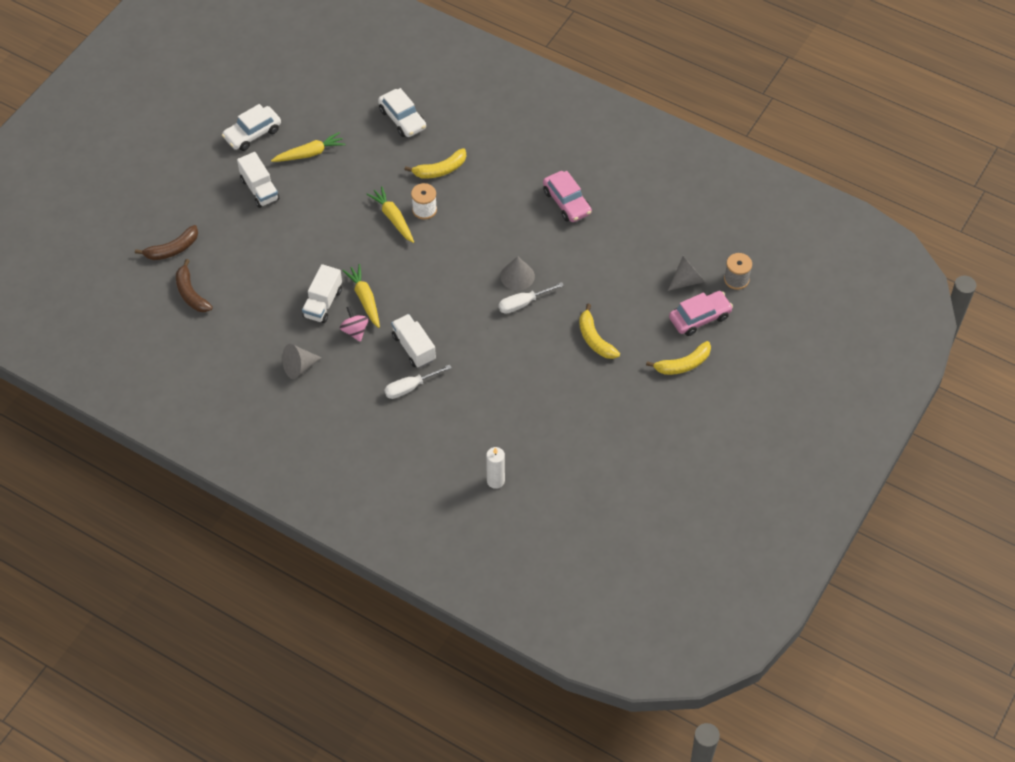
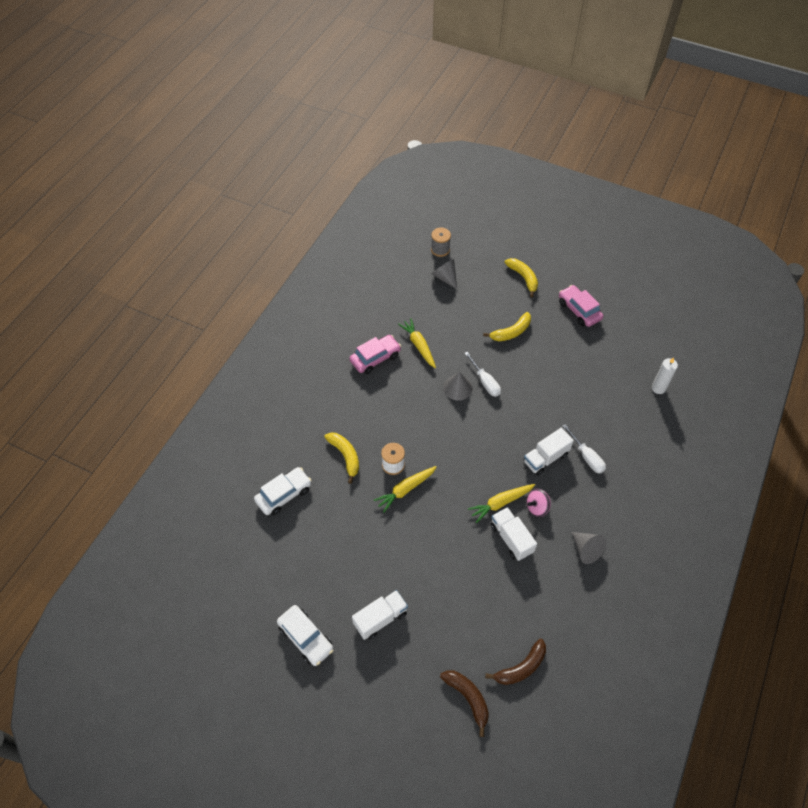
camera: 95 degrees left, 0 degrees up
(310, 153) = (330, 575): yellow carrot -> yellow carrot (418, 345)
(323, 303) = (511, 538): white truck -> white truck turned 135 degrees counterclockwise
(699, 317) = (479, 269): pink car -> pink car (579, 310)

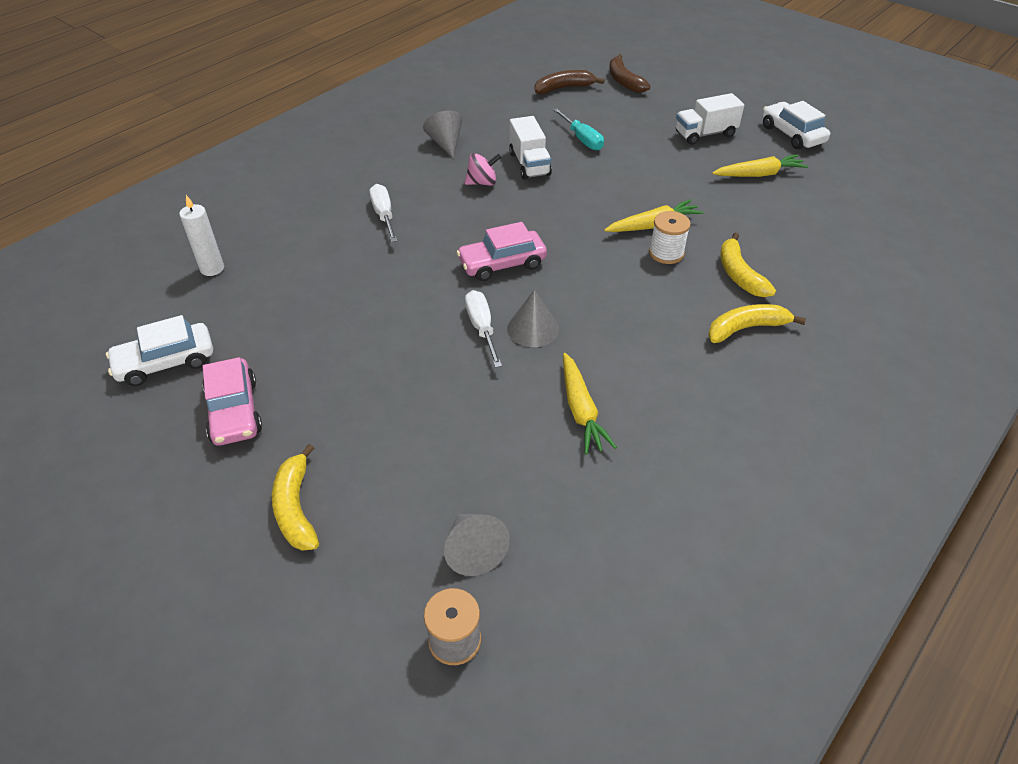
camera: 165 degrees left, 10 degrees down
(284, 494) = (834, 249): white car -> white car (166, 362)
(375, 358) = (672, 405): pink car -> pink car (502, 264)
(481, 584) = (582, 139): none -> turquoise screwdriver
(500, 503) = (527, 193): yellow carrot -> yellow carrot (759, 174)
(511, 332) = (391, 398): yellow banana -> yellow banana (746, 328)
(545, 458) = (441, 223): white truck -> none

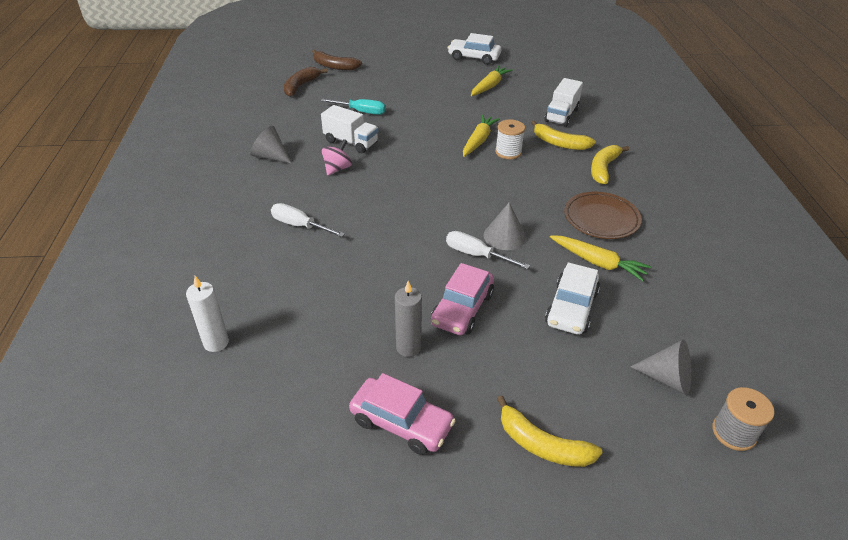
camera: 45 degrees left, 5 degrees down
(166, 362) = (289, 434): white car -> white car (571, 308)
(318, 363) = (408, 347): none -> grey candle
(502, 264) = (428, 210): pink car -> pink car (462, 309)
(655, 374) = (601, 219): none -> brown plate
(705, 134) = (429, 77): white truck -> white truck (561, 115)

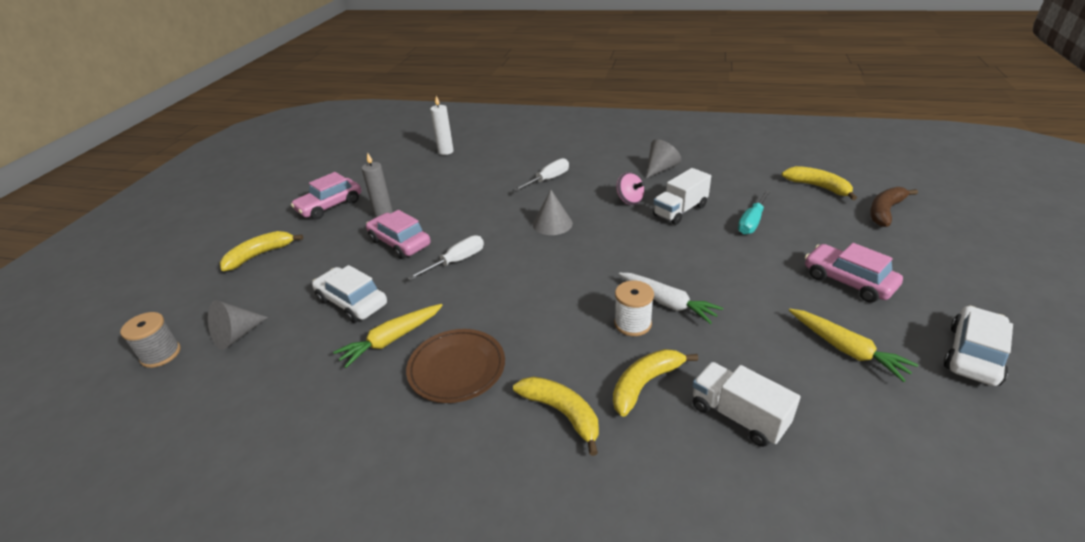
camera: 110 degrees right, 5 degrees down
(301, 86) = (818, 187): brown banana -> yellow banana
(424, 82) = (848, 281): none -> pink car
(478, 141) = (667, 303): yellow carrot -> white carrot
(504, 236) = (472, 284): grey cone -> grey cone (552, 224)

